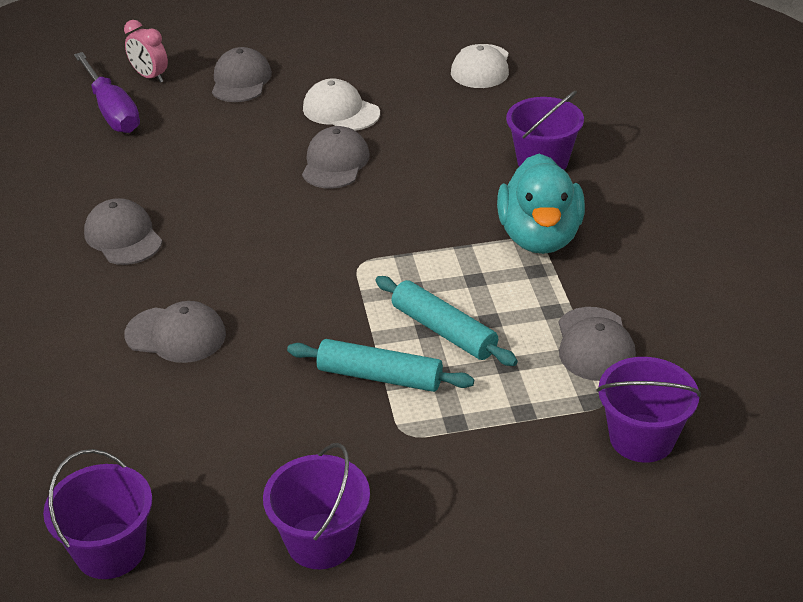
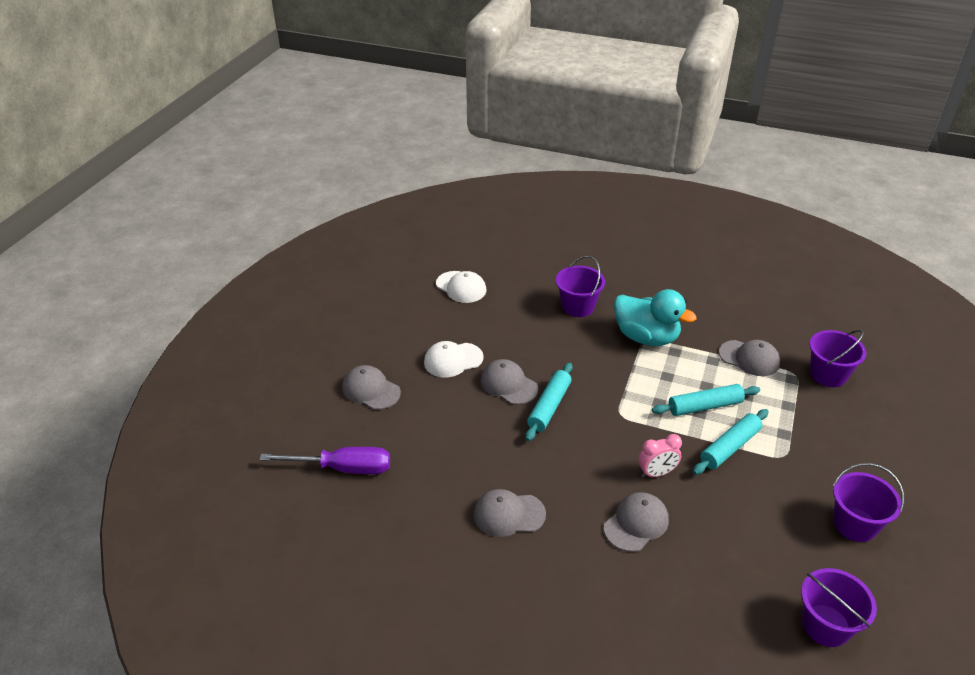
camera: 60 degrees left, 0 degrees up
(150, 76) = (317, 433): pink clock -> pink clock (656, 473)
(324, 204) = (549, 406): none -> turquoise rolling pin

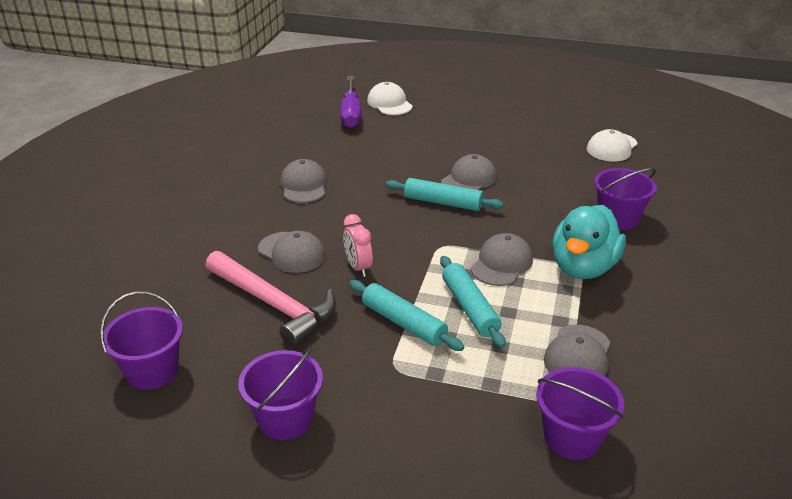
camera: 85 degrees right, 5 degrees down
(371, 390) = (442, 116): grey cap -> grey cap (501, 263)
(453, 360) = (494, 150): white cap -> white cap (389, 103)
(718, 536) = (274, 304): none -> pink hammer

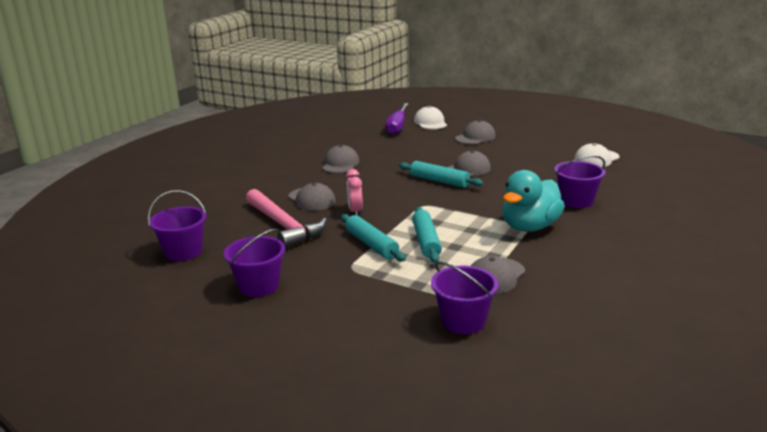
camera: 15 degrees right, 10 degrees down
(501, 263) = (465, 219): grey cap -> grey cap (475, 137)

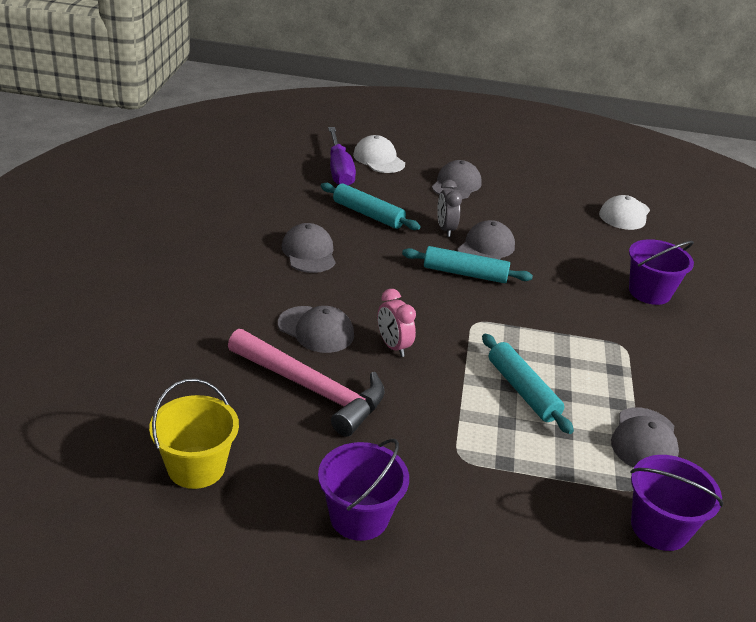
camera: 25 degrees left, 10 degrees up
(183, 252) = (196, 467): purple bucket -> yellow bucket
(371, 245) = (458, 408): turquoise rolling pin -> turquoise rolling pin (368, 214)
(446, 159) = (445, 229): none -> grey clock
(530, 227) = (627, 345): turquoise duck -> none

